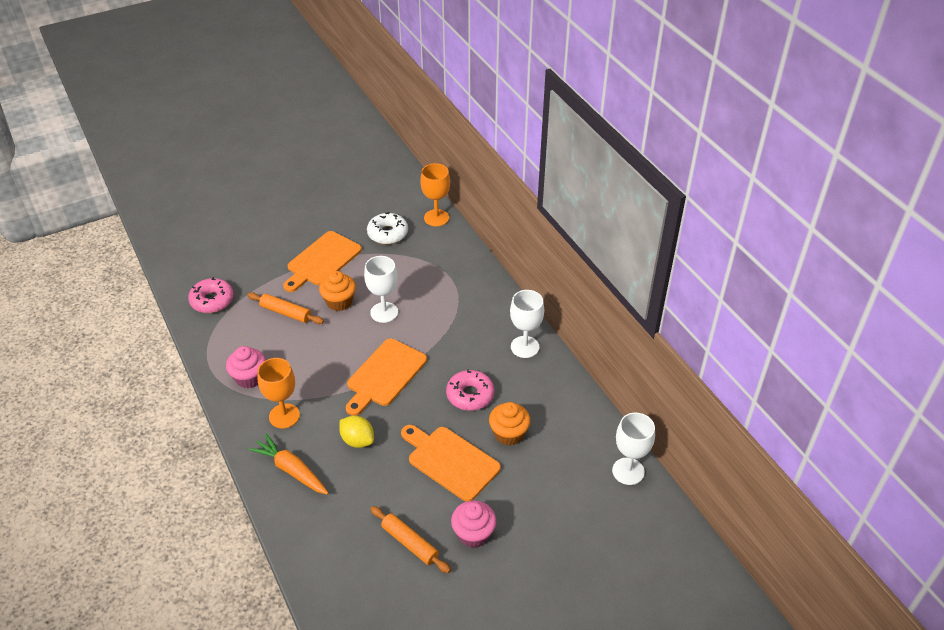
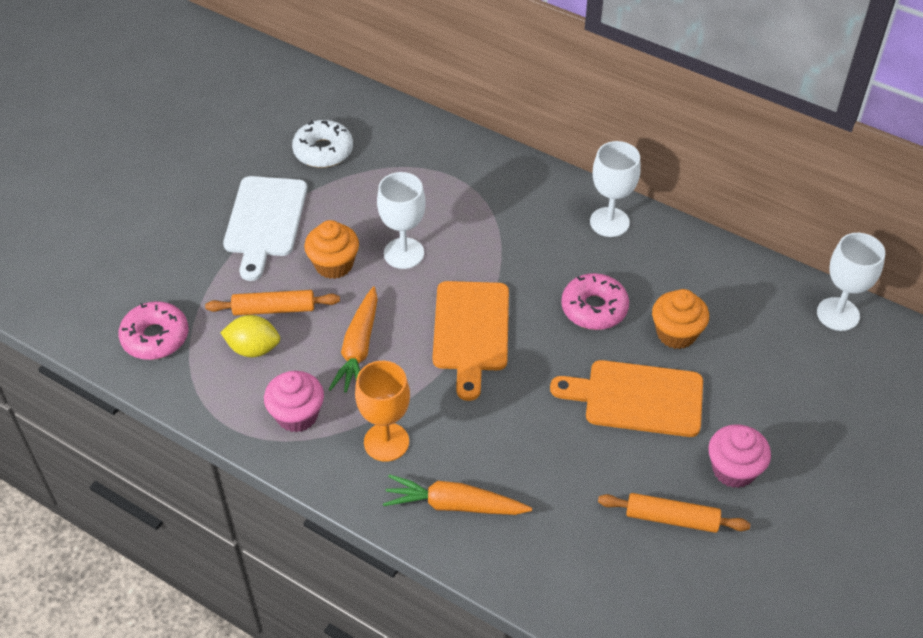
camera: 30 degrees left, 5 degrees up
(313, 356) = (358, 348): none -> orange carrot
(322, 261) = (265, 221): orange cutting board -> white cutting board
(357, 440) = (506, 427): yellow lemon -> yellow lemon (253, 349)
(436, 218) = (369, 106): orange goblet -> none

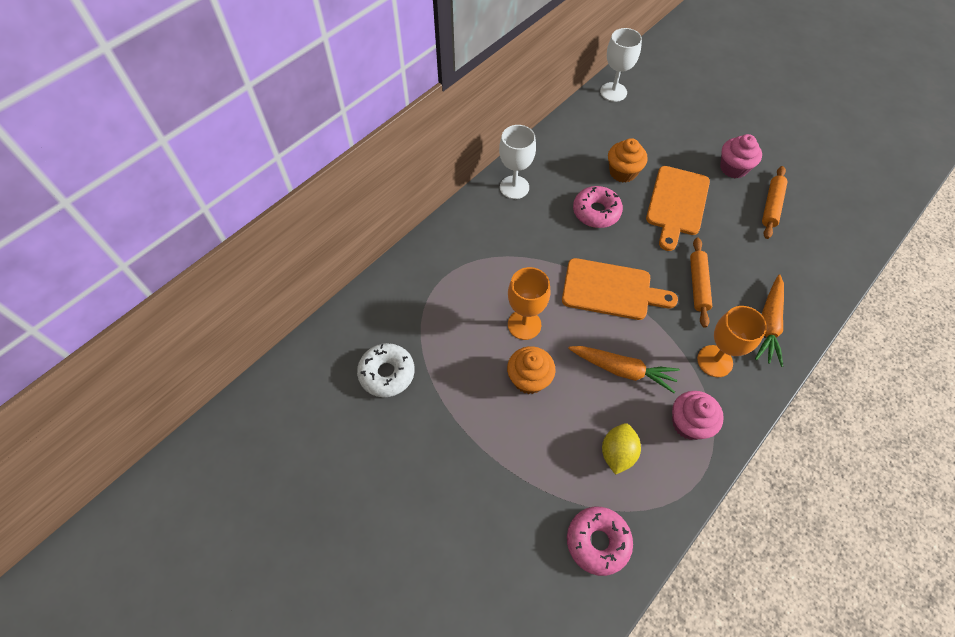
camera: 80 degrees left, 10 degrees up
(265, 221) = (466, 432): white cutting board -> none
(274, 309) = (574, 432): orange rolling pin -> orange rolling pin (698, 285)
(404, 253) = (524, 324): white goblet -> orange goblet

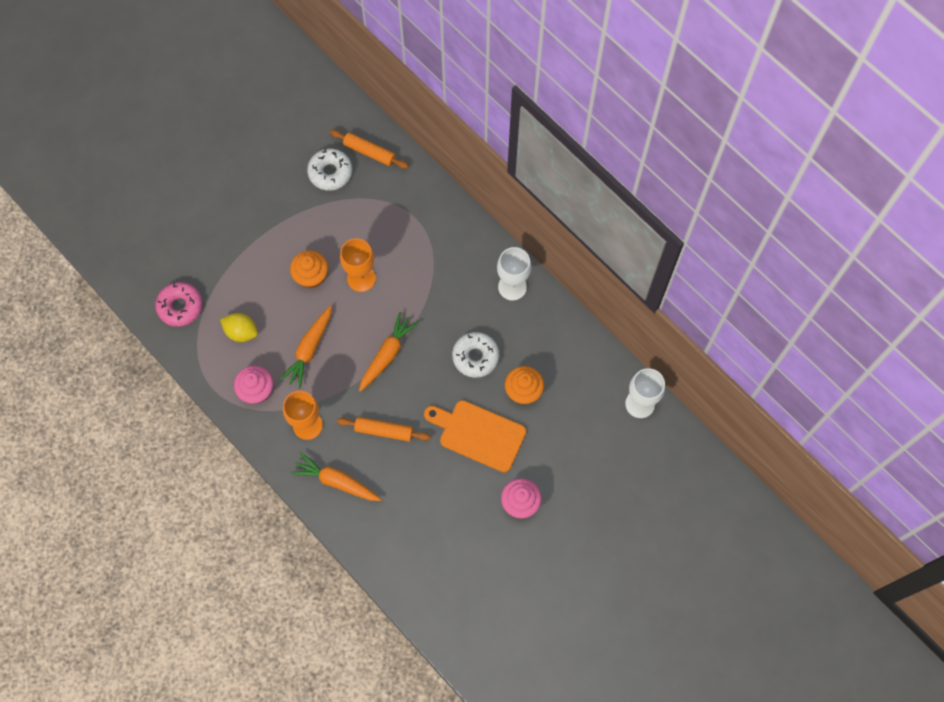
camera: 95 degrees right, 10 degrees up
(596, 212) = (475, 357): pink donut -> white donut
(611, 290) = (387, 354): orange cutting board -> orange carrot
(771, 206) = (468, 526): orange rolling pin -> orange rolling pin (369, 152)

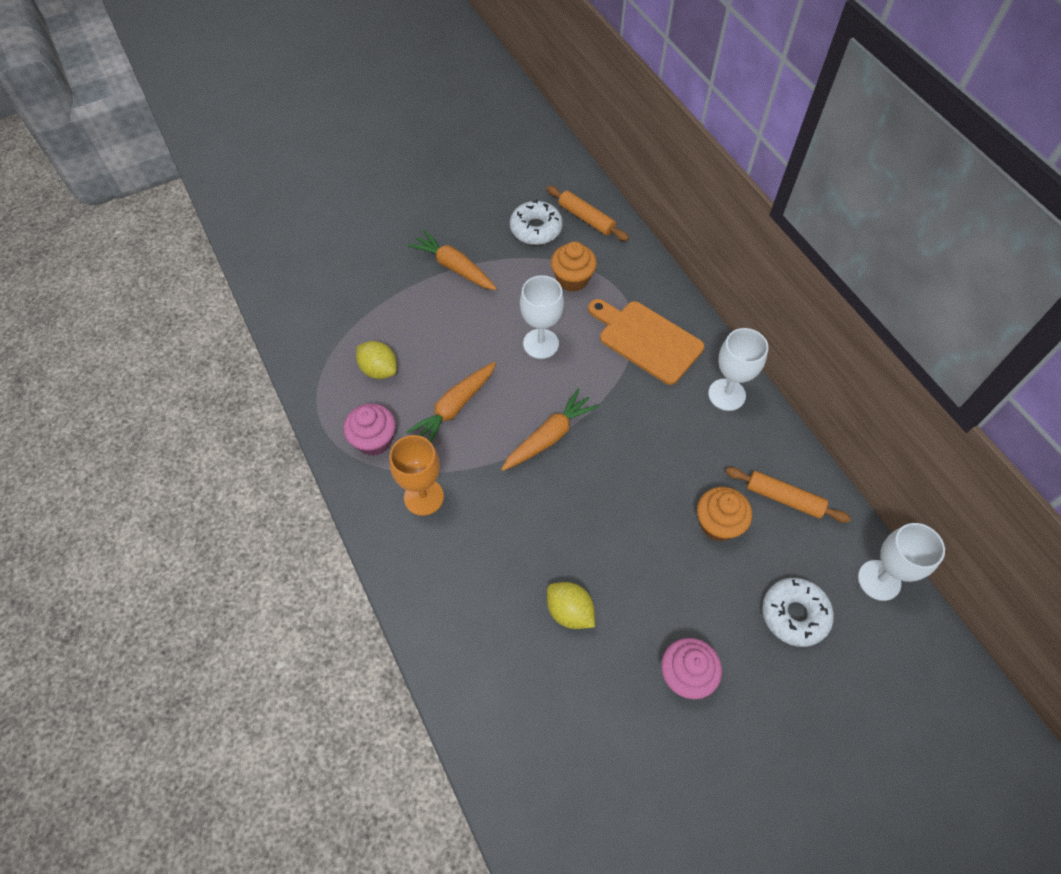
camera: 15 degrees right, 10 degrees down
(180, 307) = (318, 326): pink donut -> none
(311, 276) = (482, 328): orange cupcake -> orange cupcake (572, 279)
(336, 481) = (439, 578): orange carrot -> orange carrot (454, 267)
(361, 278) = (541, 344): orange goblet -> white goblet
(384, 431) = (520, 529): orange rolling pin -> orange rolling pin (784, 498)
(433, 480) = (569, 611): none -> yellow lemon
(475, 357) = (662, 466): white donut -> white donut (794, 614)
(478, 434) = (645, 565): orange cutting board -> orange cutting board (646, 340)

